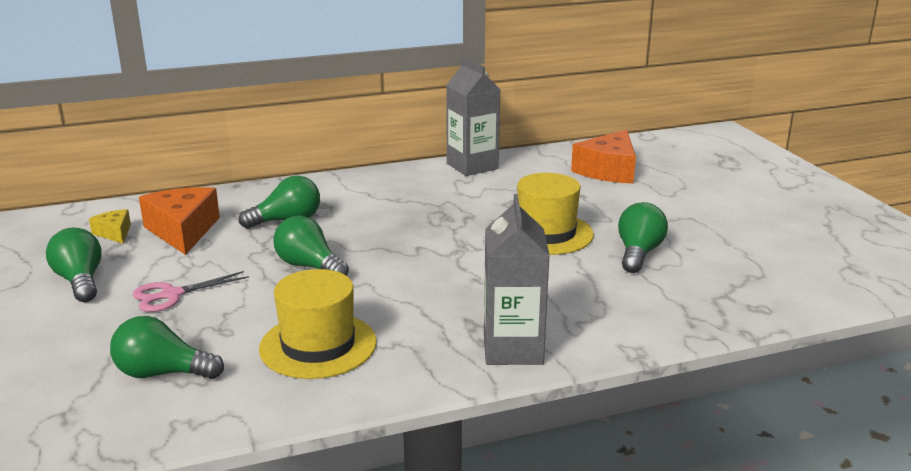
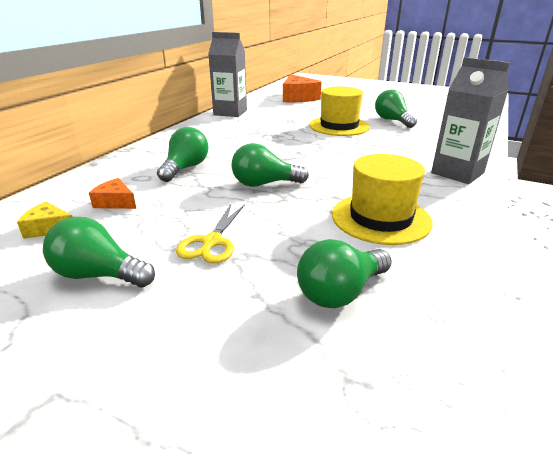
camera: 45 degrees left, 5 degrees up
(171, 295) = (211, 242): pink scissors -> yellow scissors
(183, 231) = (115, 202): orange cheese -> orange cheese, size x0.52

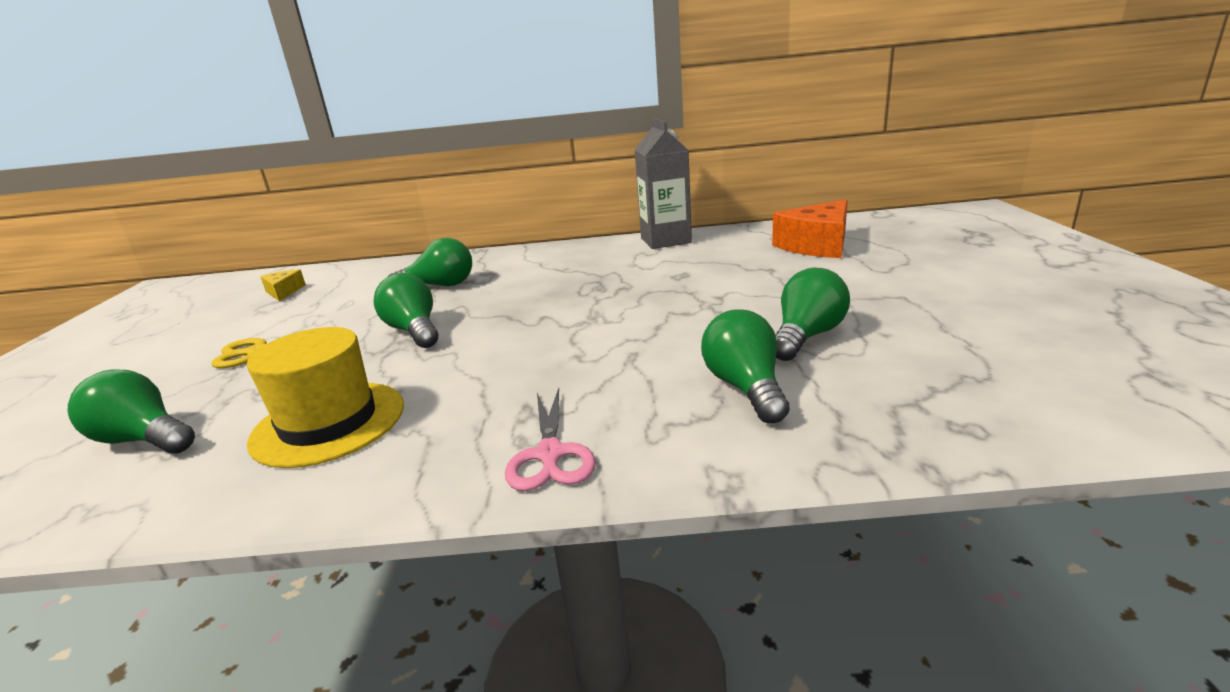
camera: 65 degrees right, 5 degrees down
(99, 275) = (202, 333): green light bulb -> green light bulb (745, 388)
(115, 202) = (340, 292): orange cheese -> none
(339, 126) = (700, 308): yellow hat -> none
(457, 173) = (550, 455): grey carton -> pink scissors

